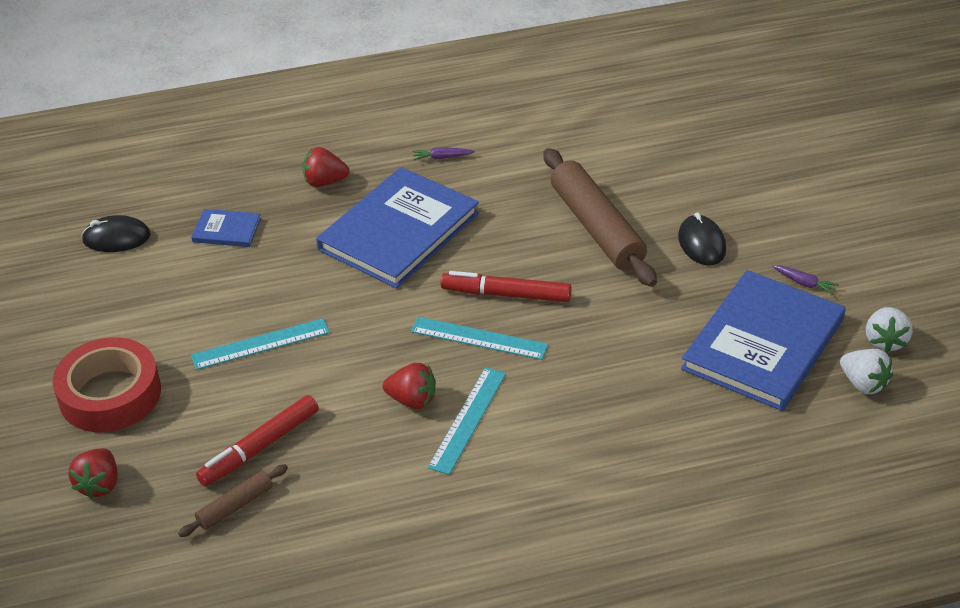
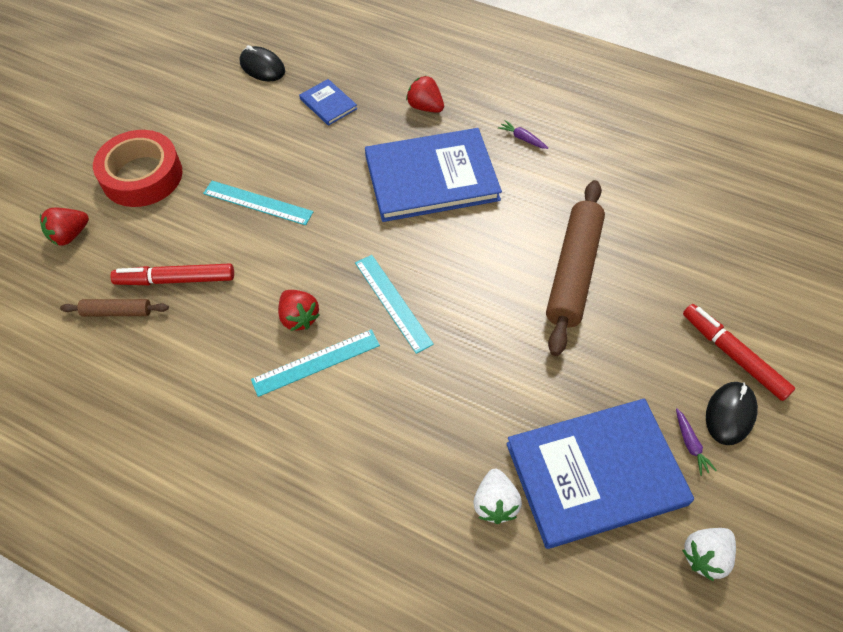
camera: 40 degrees right, 15 degrees up
(506, 294) = (448, 280): red marker -> red marker (733, 355)
(701, 243) = (641, 344): black mouse -> black mouse (730, 414)
(863, 384) = (642, 581): white strawberry -> white strawberry (495, 503)

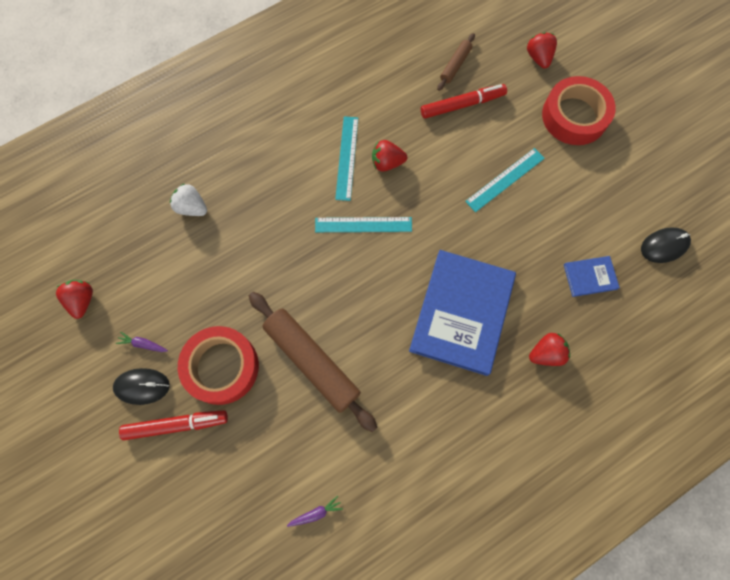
camera: 120 degrees right, 15 degrees up
(176, 280) = (462, 105): red marker -> red marker turned 45 degrees clockwise
(522, 138) = (465, 413): purple carrot -> purple carrot (316, 513)
(595, 474) = (168, 273): blue book -> none
(645, 349) = (221, 367): none -> red tape
(705, 556) = (82, 300): white strawberry -> red strawberry
(730, 414) = (142, 386): black mouse -> black mouse turned 60 degrees counterclockwise

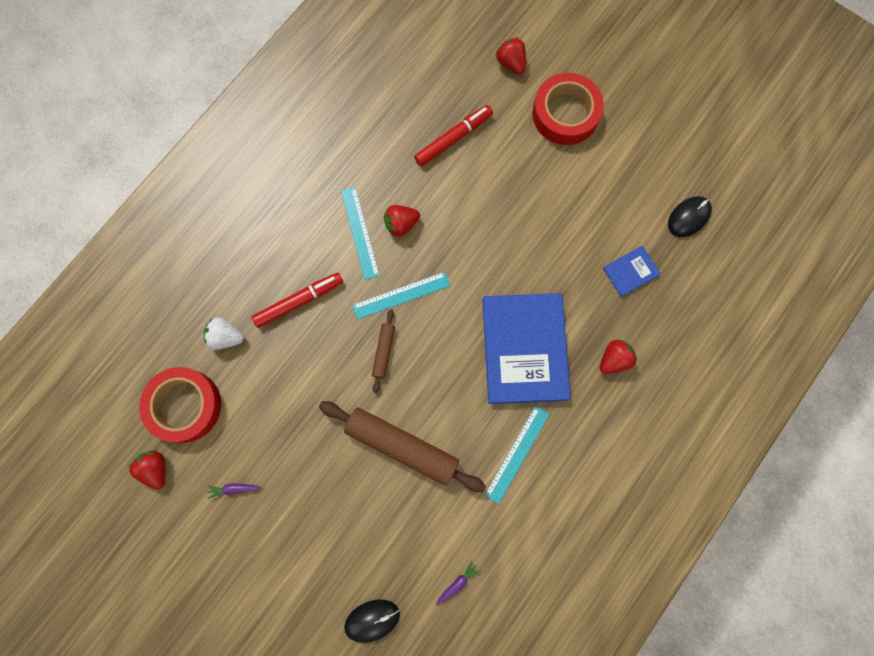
camera: 20 degrees left, 5 degrees up
(142, 386) = (250, 529): black mouse -> black mouse (372, 620)
(176, 425) = (297, 552): red marker -> red marker (299, 301)
(221, 367) = (318, 483): red tape -> red tape (184, 406)
(455, 65) = (432, 98): brown rolling pin -> brown rolling pin (383, 351)
(505, 180) = (521, 202): turquoise ruler -> turquoise ruler (517, 454)

